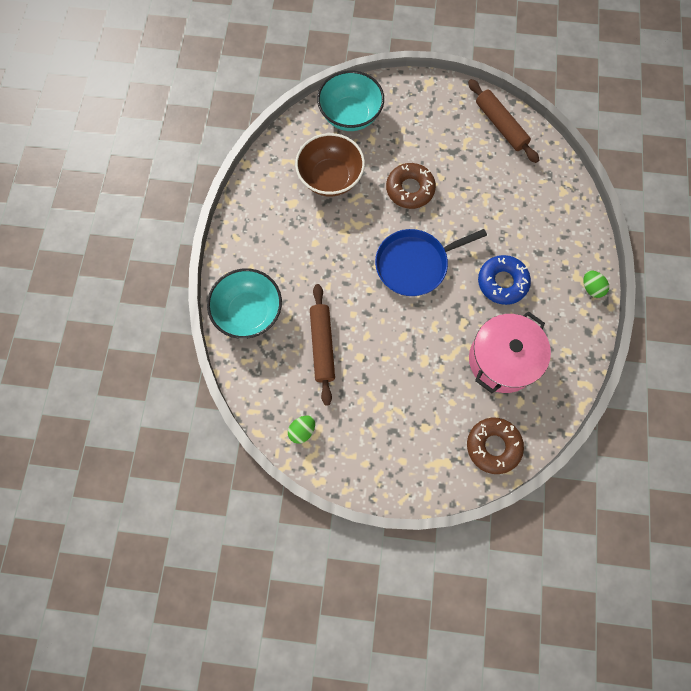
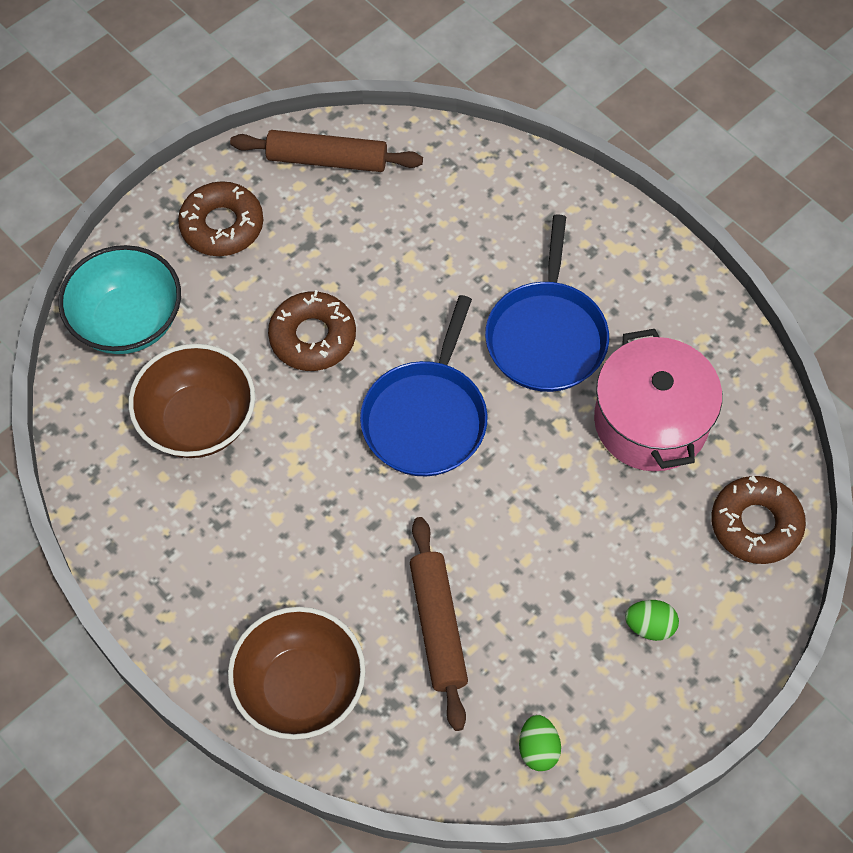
camera: 50 degrees left, 10 degrees down
(248, 312) = (300, 688): turquoise bowl -> brown bowl
(322, 346) = (438, 626): brown rolling pin -> brown rolling pin turned 45 degrees clockwise
(428, 112) = (222, 225): none -> brown donut
(502, 282) = (546, 336): blue donut -> blue pan
(591, 288) = (644, 244): green egg -> green egg (649, 626)

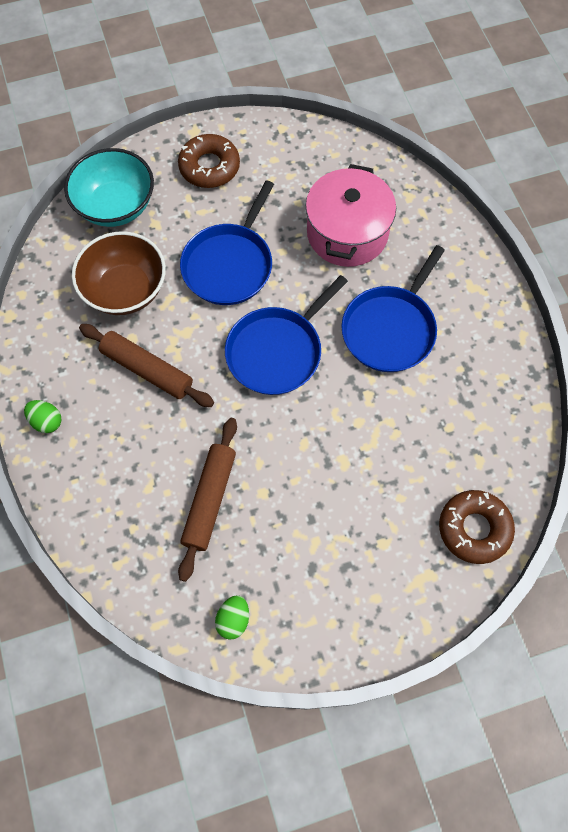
camera: 25 degrees right, 5 degrees up
(300, 688) = (96, 500): brown bowl -> none
(312, 337) = (229, 265): brown donut -> blue pan
(327, 160) = (302, 149): brown rolling pin -> brown rolling pin (147, 370)
(649, 626) = (358, 568): green egg -> green egg (46, 421)
(651, 421) = (434, 420): pink pot -> pink pot (347, 233)

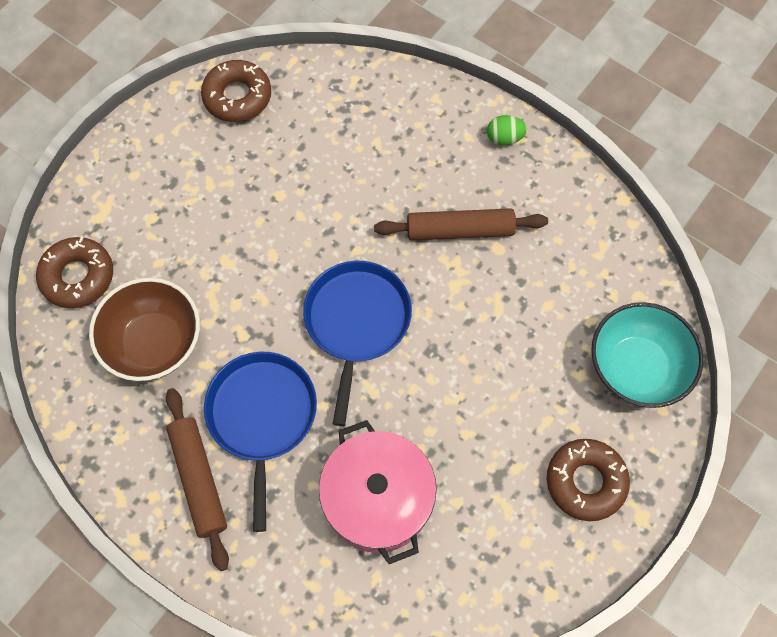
camera: 145 degrees right, 0 degrees up
(125, 290) = (545, 288): brown bowl -> brown bowl (154, 343)
(209, 500) = (320, 163): brown rolling pin -> brown rolling pin (199, 479)
(229, 265) = (470, 380): blue pan -> none
(233, 619) = (237, 97): green egg -> brown donut

